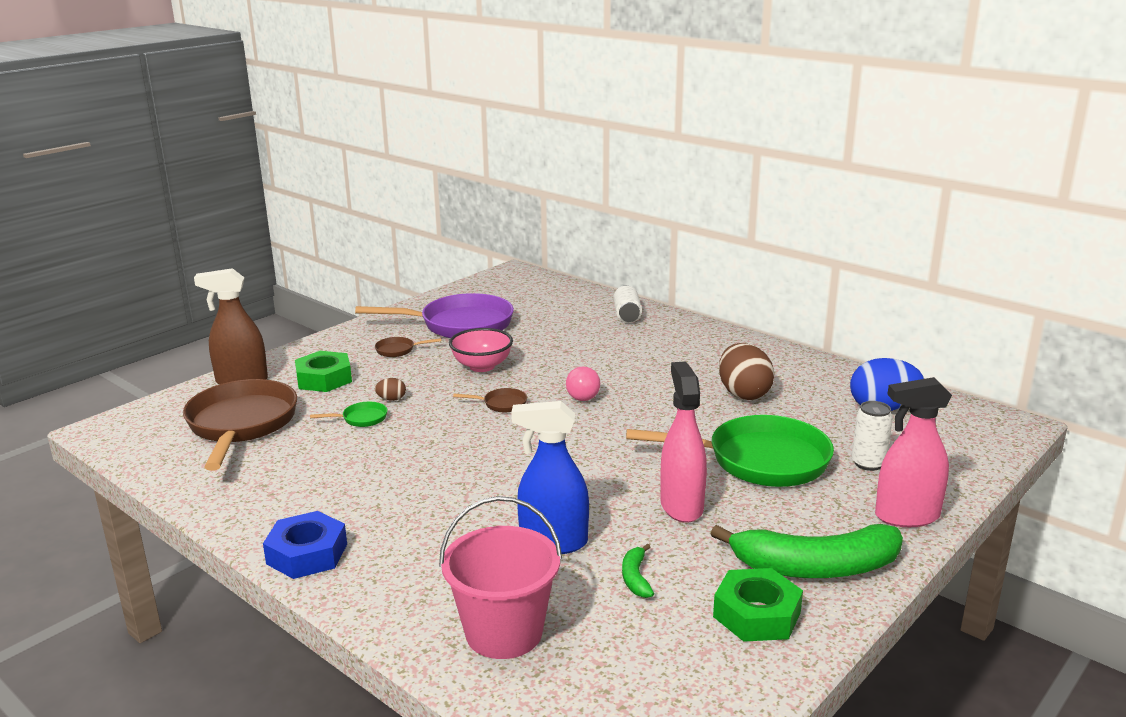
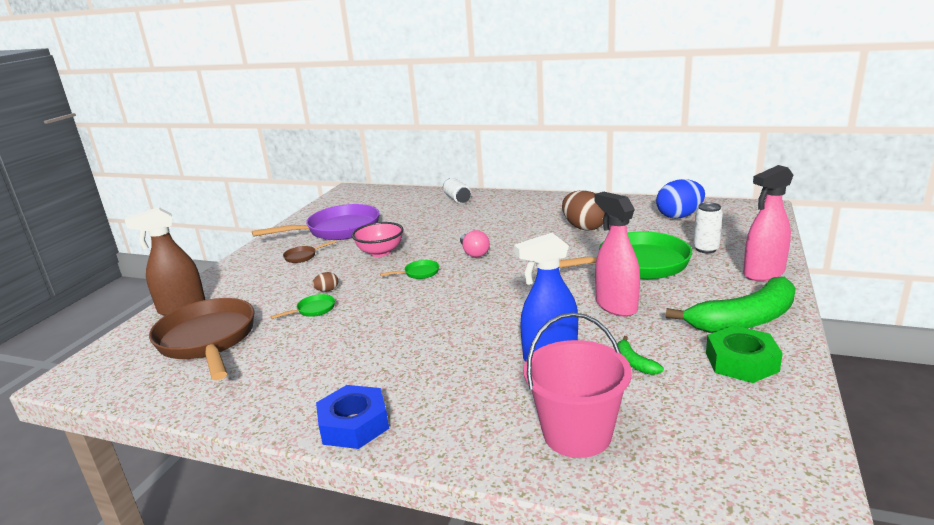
camera: 20 degrees left, 0 degrees up
(324, 379) = (256, 289): green nut -> none
(502, 404) = (419, 273): brown pan -> green pan

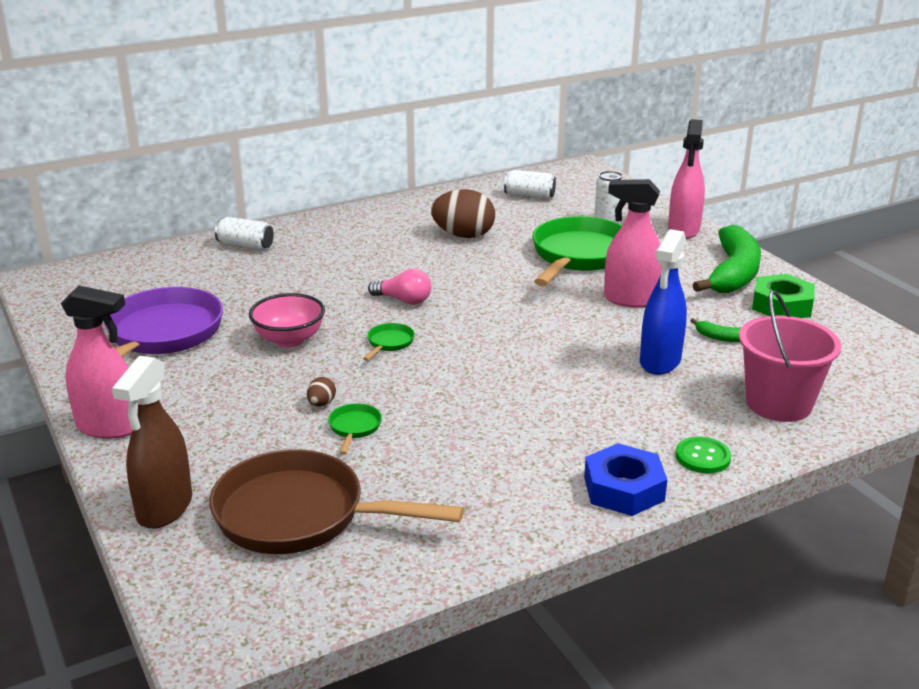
camera: 50 degrees left, 5 degrees up
(240, 263) = (109, 427): none -> pink spray bottle
(303, 256) = (190, 384): brown pan -> none
(441, 436) = (702, 457): none -> green button
(679, 216) = (529, 196): blue egg -> white can

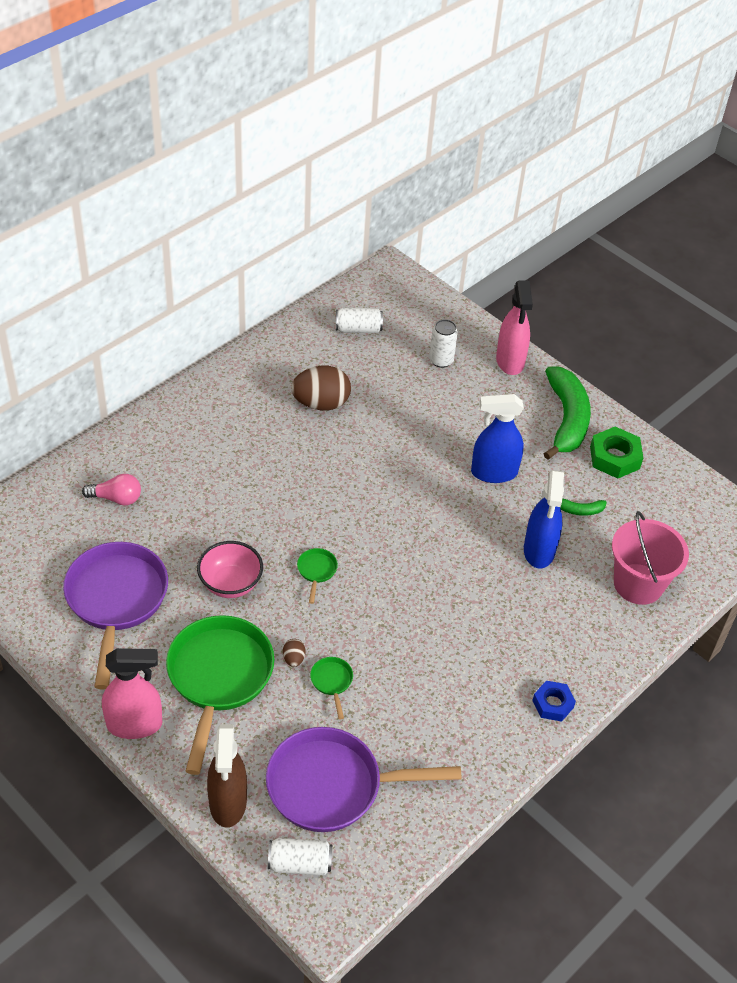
camera: 20 degrees left, 20 degrees up
(245, 246) = (127, 456): white can -> white can (299, 863)
(300, 515) = (332, 786): brown pan -> purple pan
(403, 300) = (305, 510): pink light bulb -> pink light bulb (116, 498)
(579, 256) = (432, 417): green pan -> green pan (219, 678)
(623, 489) = (553, 704): blue nut -> blue nut, size x0.66
(630, 299) = (493, 472): pink spray bottle -> blue spray bottle
(702, 457) = (598, 657): green button -> none

